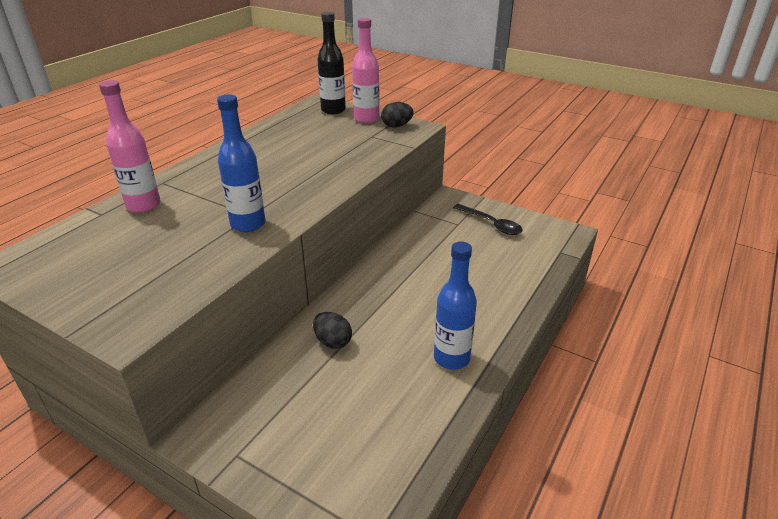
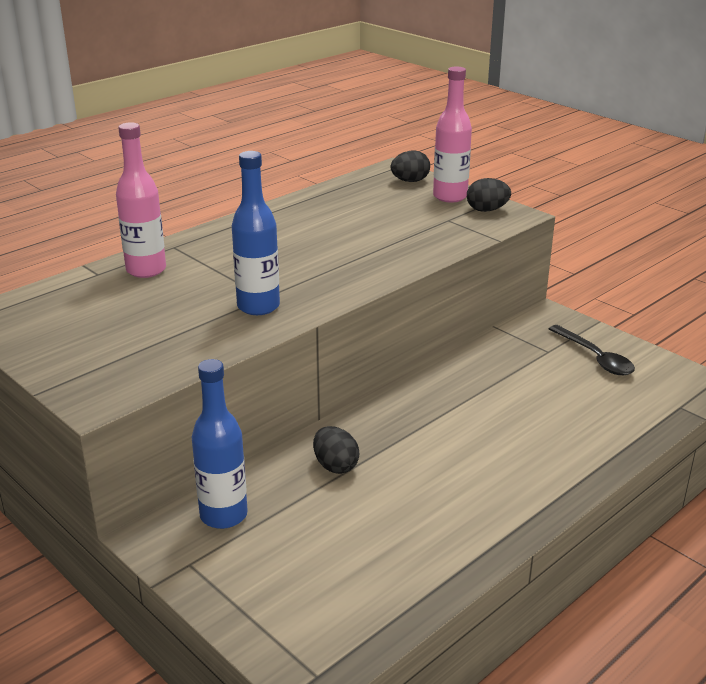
camera: 15 degrees right, 5 degrees down
(333, 110) = (410, 181): black bottle -> black egg
(451, 358) = (478, 509): blue bottle -> blue bottle (223, 515)

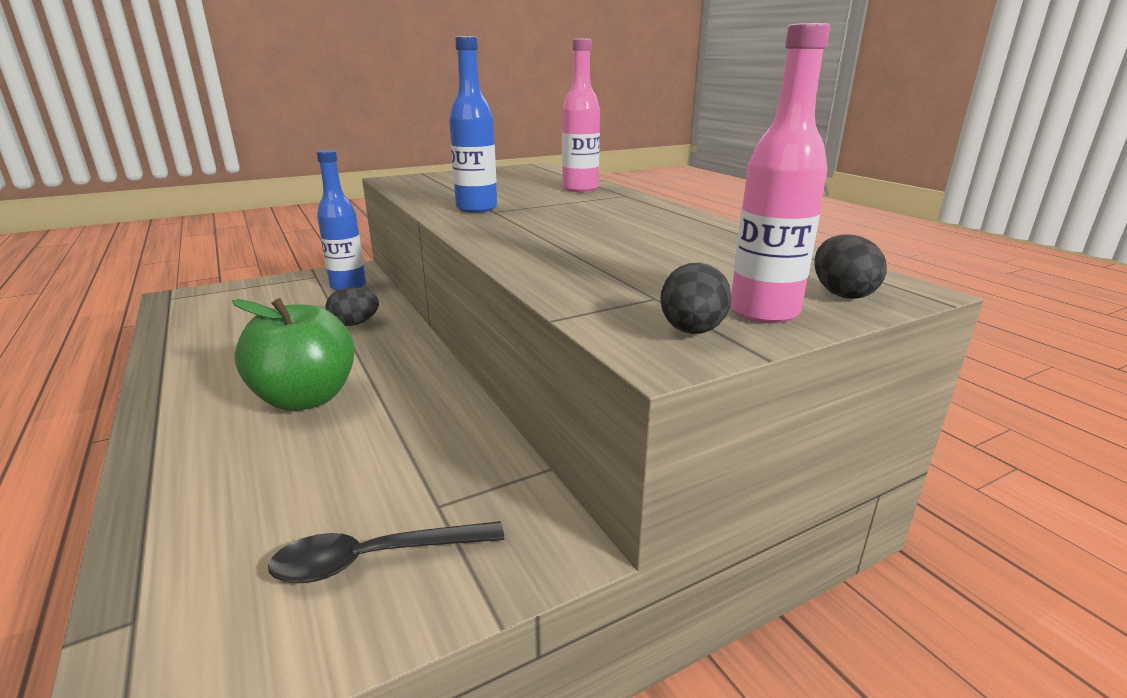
camera: 105 degrees right, 5 degrees down
(482, 437) = (306, 398): none -> green apple

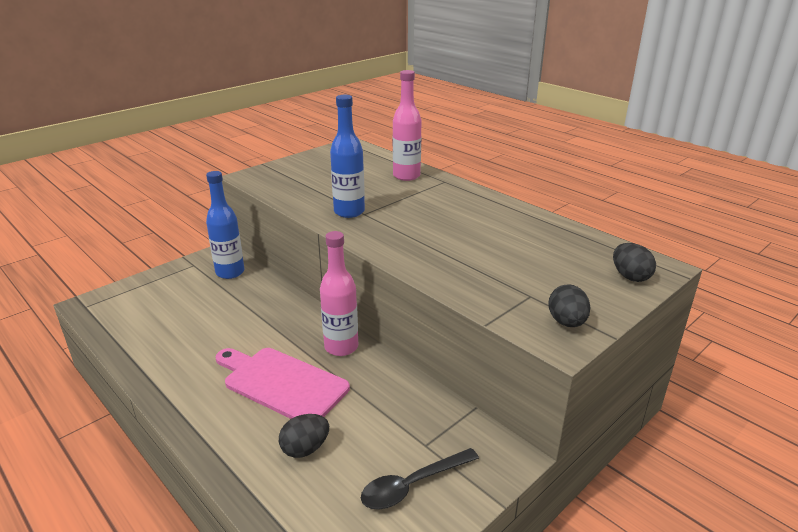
camera: 15 degrees left, 5 degrees up
(306, 398) = (282, 383): green apple -> pink cutting board
(354, 324) = (265, 310): black egg -> black egg (305, 448)
(764, 312) = (596, 300): pink bottle -> pink bottle (341, 347)

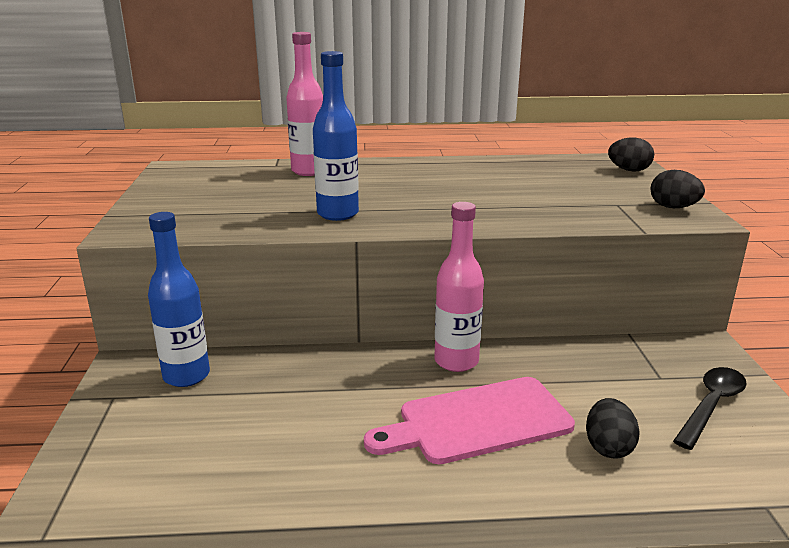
camera: 50 degrees left, 5 degrees down
(413, 485) = (711, 406): black spoon -> black spoon turned 150 degrees counterclockwise

